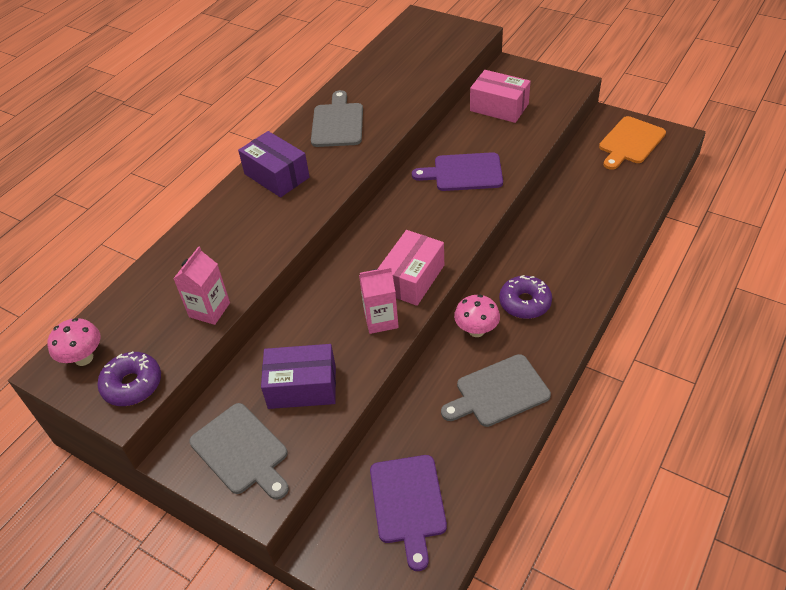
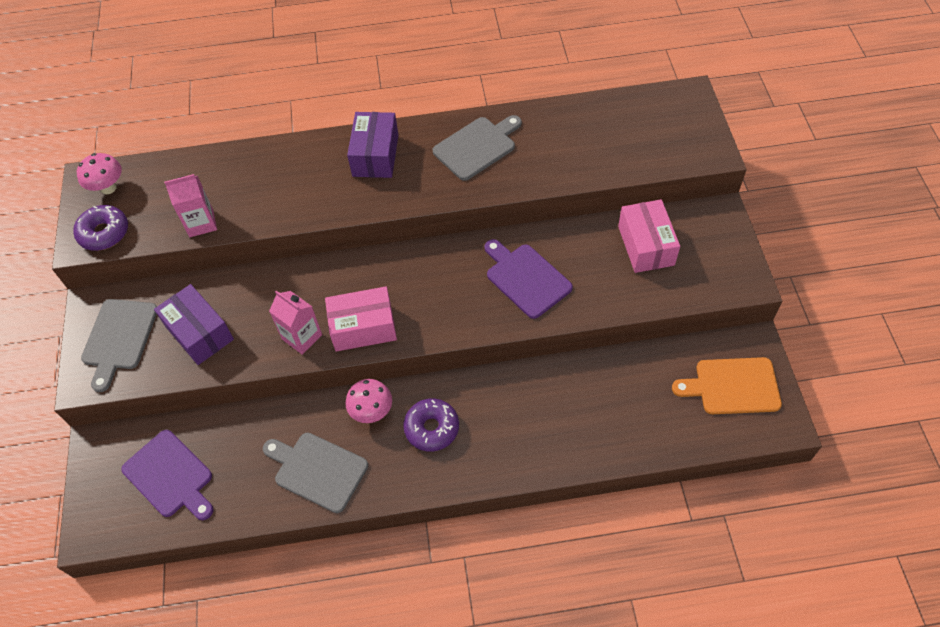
camera: 50 degrees right, 10 degrees up
(408, 503) = (170, 476): purple cutting board -> purple cutting board turned 90 degrees counterclockwise

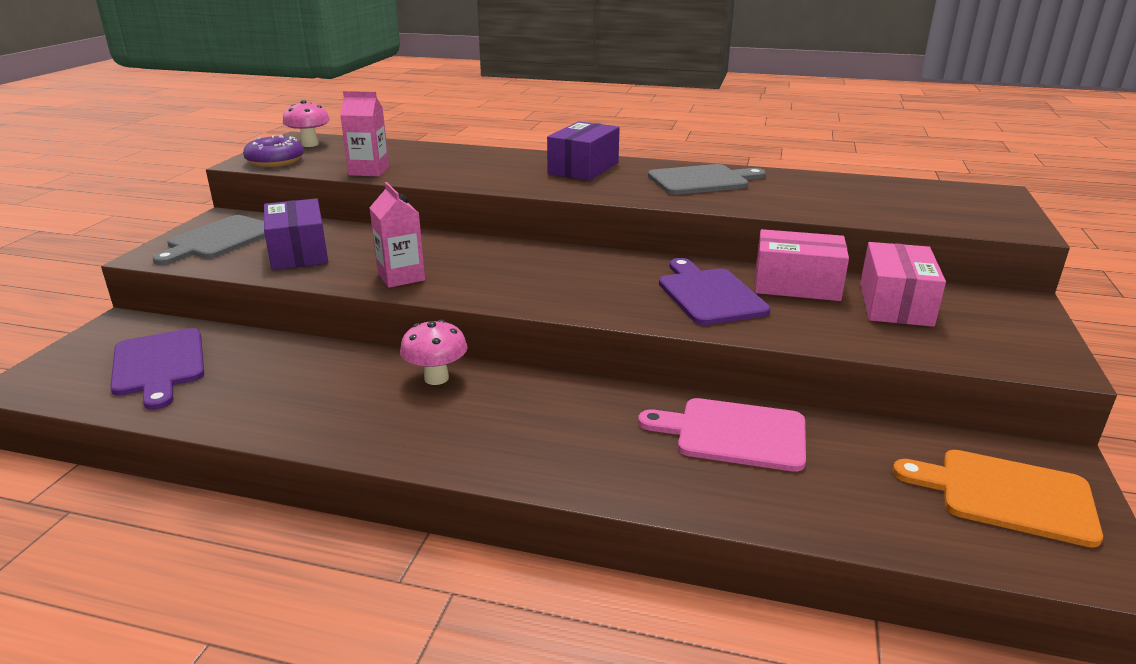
camera: 20 degrees right, 30 degrees down
(317, 470) = (323, 407): grey cutting board -> none
(363, 327) = (476, 285): pink box -> pink box (796, 285)
(432, 428) = (500, 412): purple donut -> none
(578, 392) = (734, 434): none -> pink cutting board

